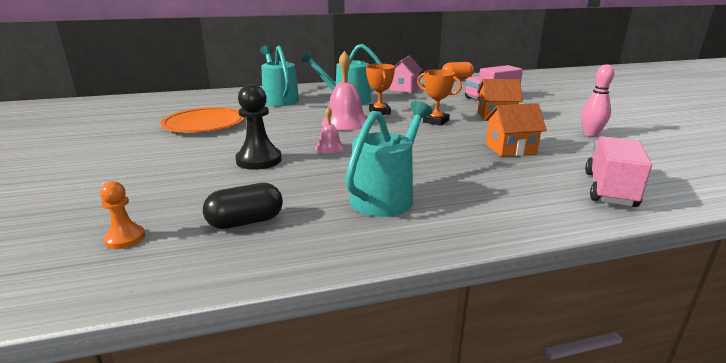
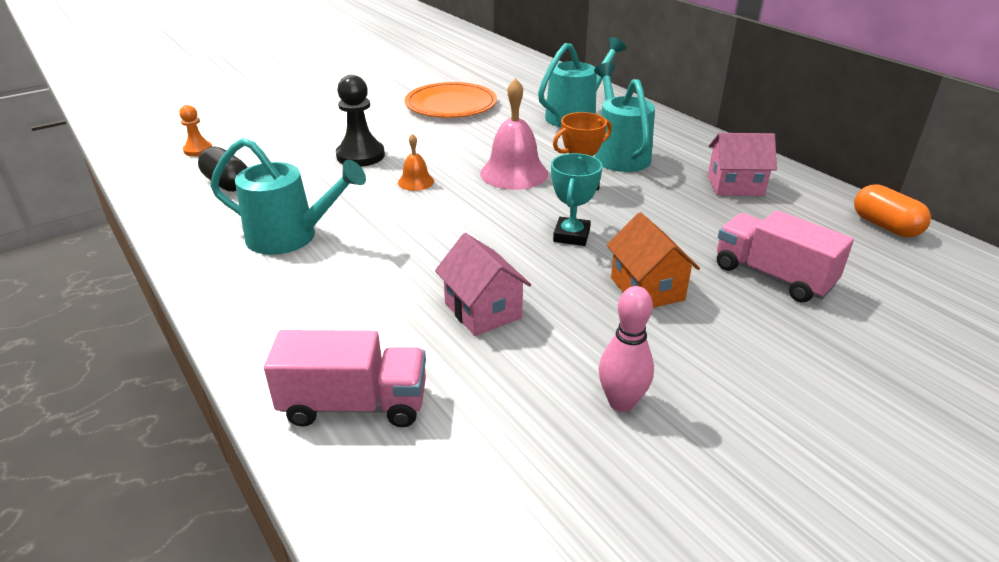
camera: 70 degrees right, 10 degrees up
(329, 147) = (416, 182): pink bell -> orange bell
(436, 121) = (571, 235): orange trophy -> turquoise trophy
(510, 149) = (482, 310): orange house -> pink house

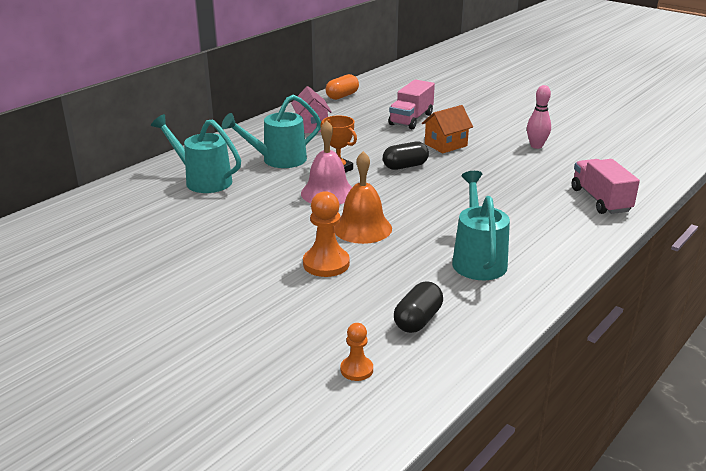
camera: 105 degrees left, 5 degrees down
(360, 156) = (326, 264): black pawn -> orange pawn
(416, 182) = (362, 228): orange bell -> orange bell, size x1.92
(451, 104) = (186, 241): orange plate -> none
(482, 310) = (501, 181): pink house -> none
(571, 235) = (405, 166): turquoise trophy -> black capsule

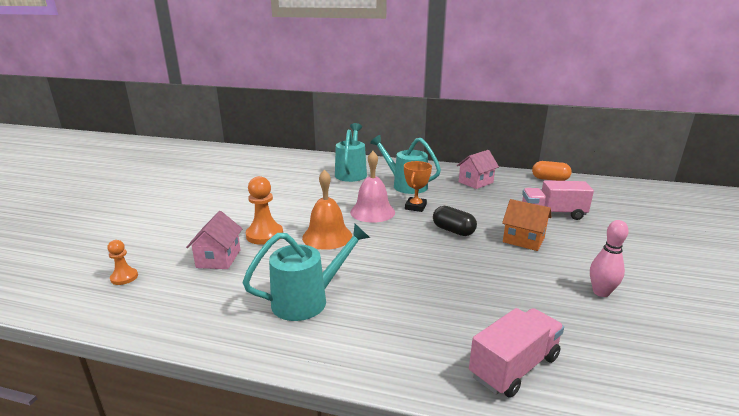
camera: 65 degrees right, 5 degrees down
(360, 300) = (218, 258): none -> pink house
(418, 320) = (195, 289): black capsule -> none

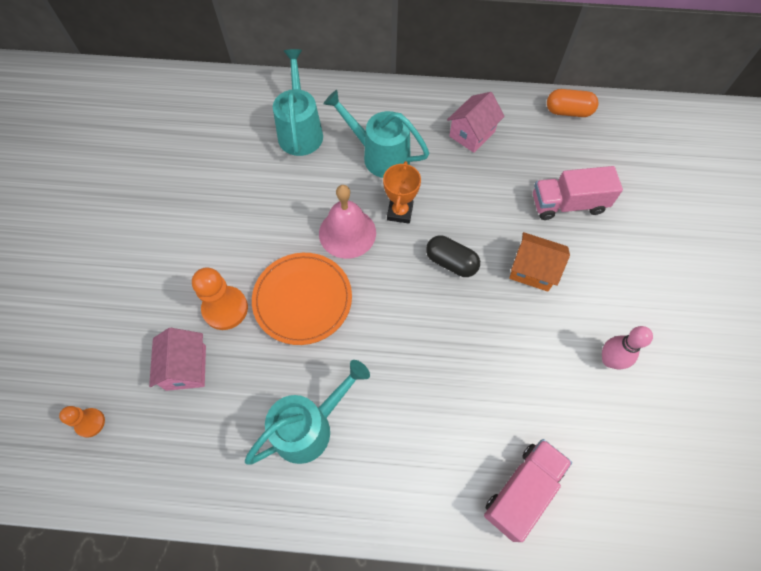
camera: 10 degrees left, 40 degrees up
(327, 236) = (302, 299): orange bell -> orange plate

